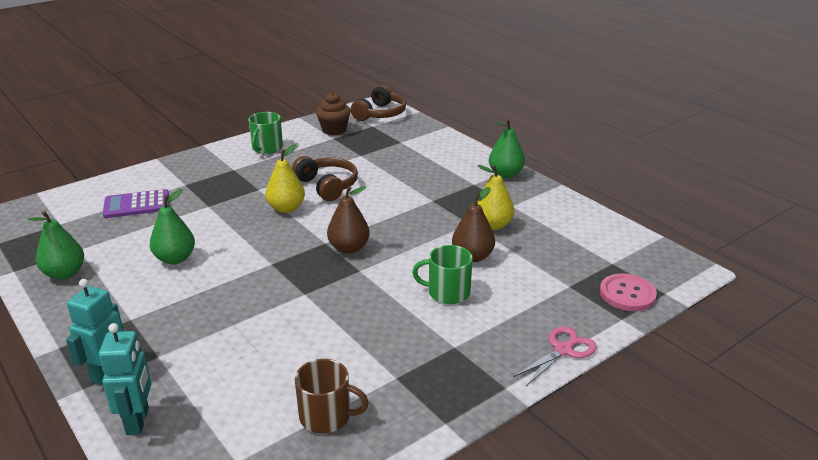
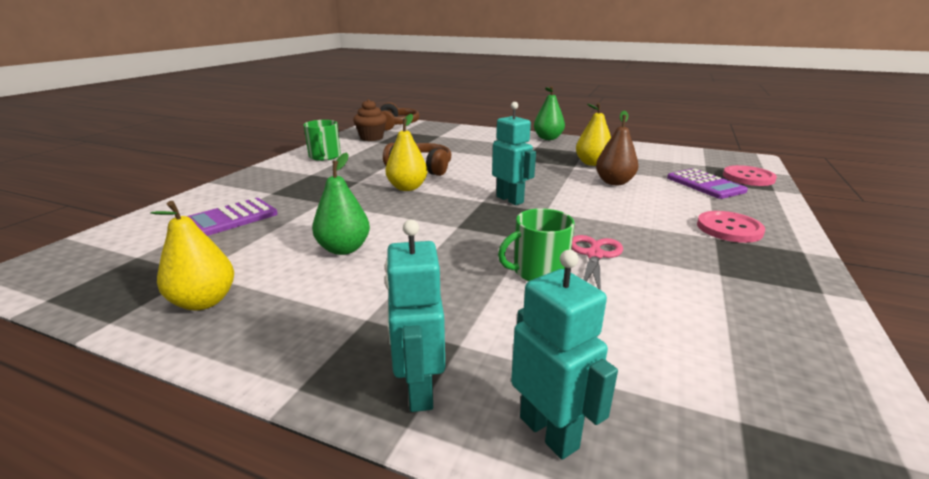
camera: 30 degrees left, 5 degrees down
(64, 273) = (204, 301): green pear -> yellow pear
(326, 416) = (731, 329): brown mug -> none
(349, 248) = (510, 199): brown pear -> turquoise robot
(447, 292) = (640, 206): green mug -> green mug (538, 271)
(484, 343) = (729, 228): none -> pink button
(560, 288) = (705, 184): none -> purple calculator
(563, 350) = (784, 217): pink scissors -> pink scissors (594, 255)

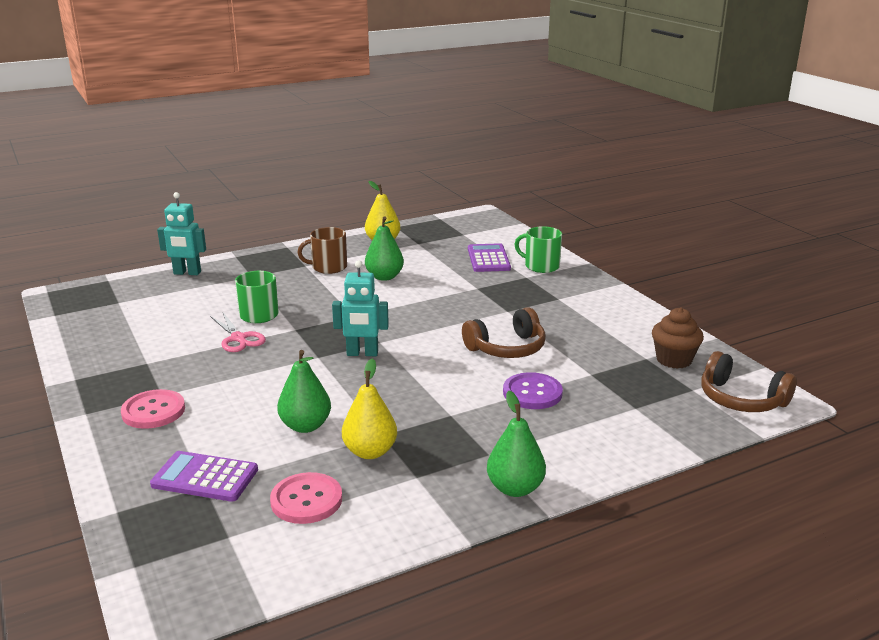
camera: 130 degrees right, 0 degrees up
(324, 156) = (614, 316): green mug -> green mug (541, 266)
(353, 296) = (328, 267): none -> brown mug
(407, 188) = (459, 324): yellow pear -> none
(419, 390) = (245, 262): turquoise robot -> none
(464, 152) = (532, 393): none -> purple button
(614, 182) = (305, 426): brown pear -> green pear
(748, 177) = (156, 530): pink button -> pink button (306, 500)

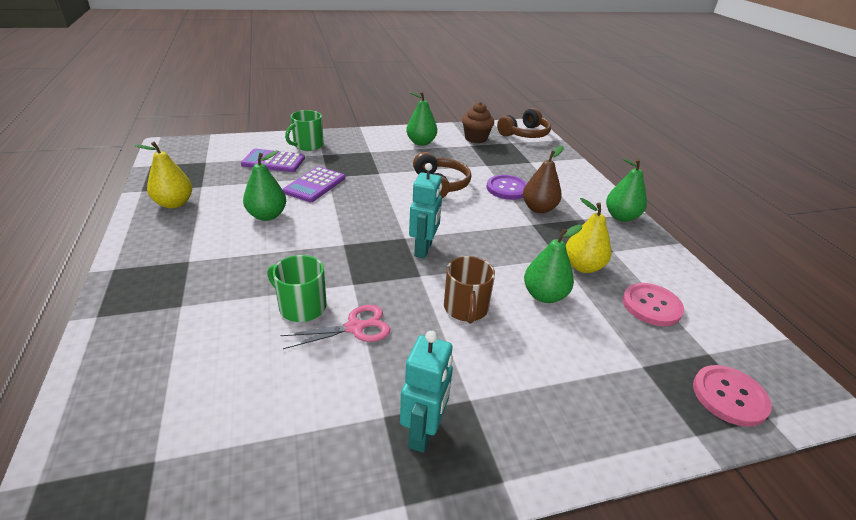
camera: 80 degrees left, 10 degrees up
(153, 411) = (506, 407): pink button -> pink button (729, 396)
(187, 273) = (109, 370): turquoise robot -> turquoise robot (423, 433)
(205, 477) = (630, 365): purple calculator -> purple calculator (314, 185)
(328, 267) = (210, 245): brown mug -> brown mug (465, 308)
(493, 418) = (538, 209): none -> brown pear
(615, 324) = (421, 142): none -> green pear

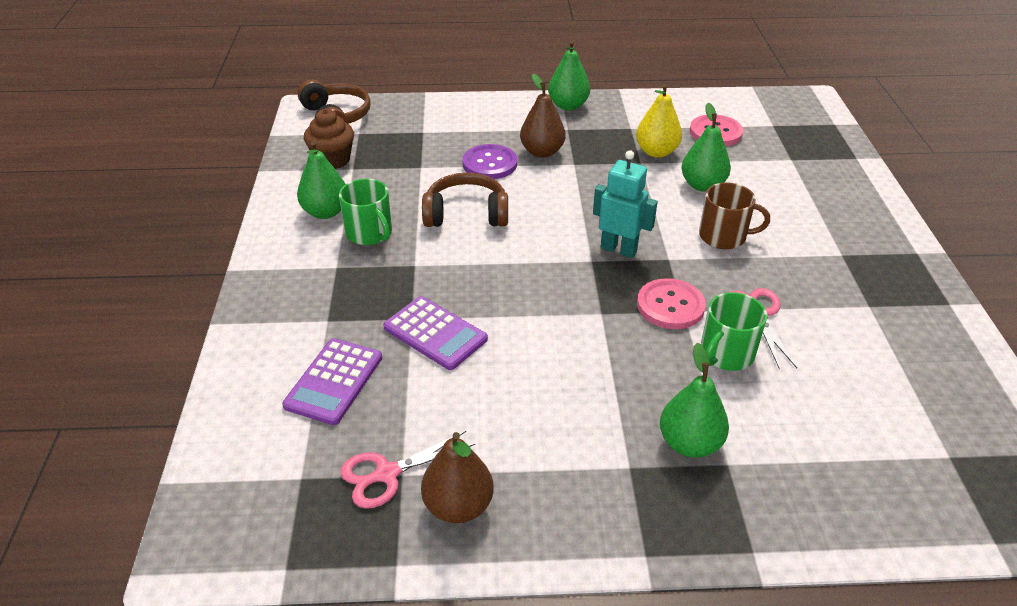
camera: 75 degrees left, 5 degrees up
(174, 203) = (458, 506): yellow pear -> brown pear
(203, 182) = (387, 474): none -> pink scissors
(267, 215) = (518, 386): green pear -> green pear (689, 443)
(308, 145) = (283, 337): green mug -> green mug (369, 233)
(423, 433) = (882, 285): turquoise robot -> none
(729, 396) = (817, 132): pink button -> pink button (670, 306)

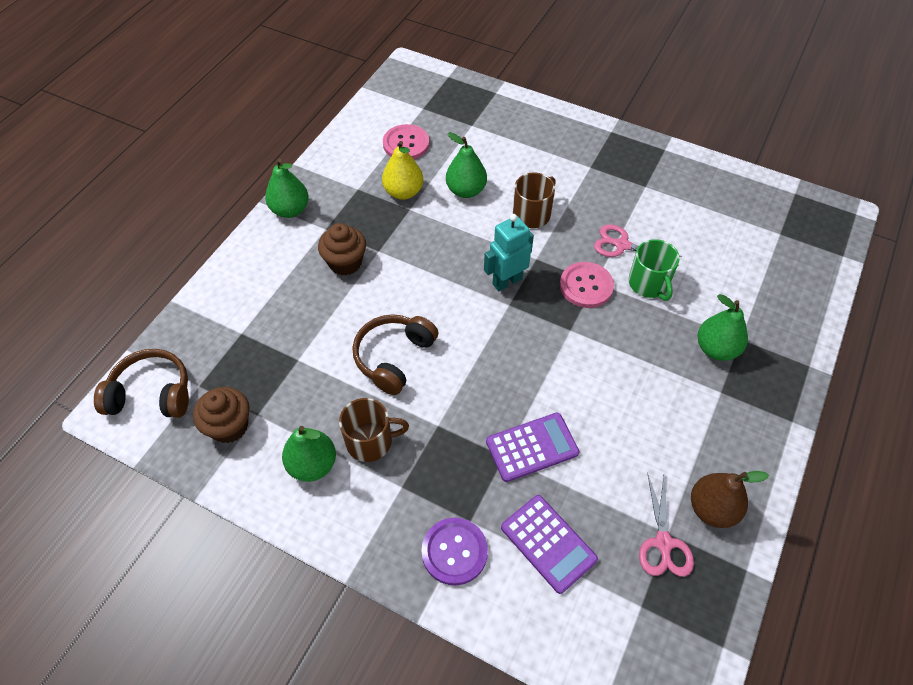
camera: 60 degrees left, 15 degrees up
(369, 233) = (370, 441): green mug -> brown mug
(489, 164) = (333, 307): purple button -> purple button (454, 552)
(542, 152) = (345, 263): brown pear -> brown cupcake

